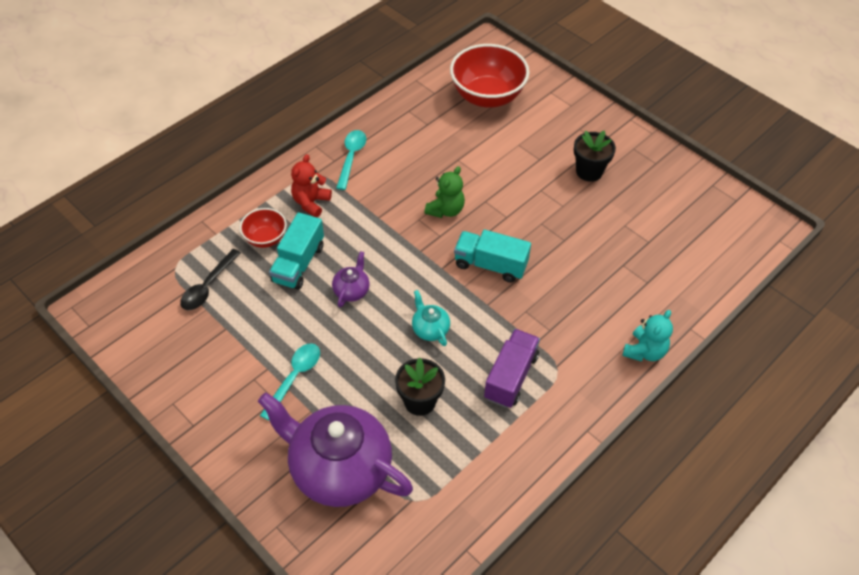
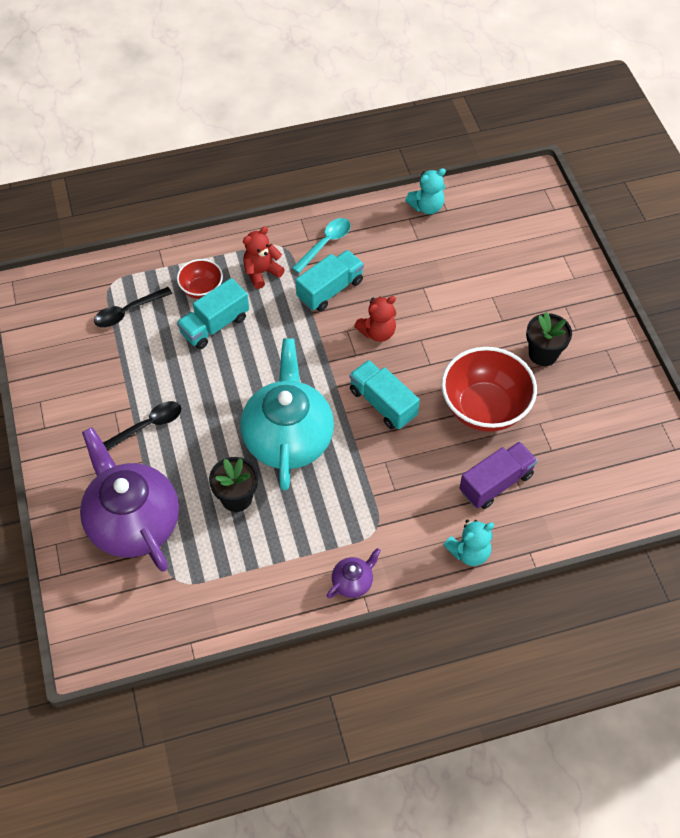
camera: 30 degrees right, 5 degrees up
(294, 377) = (147, 426): turquoise spoon -> black spoon
(352, 290) = (244, 371): purple teapot -> purple teapot (353, 582)
(381, 193) = (330, 290): none -> turquoise truck
(416, 96) = (426, 207): none -> turquoise teddy bear
(430, 329) = (288, 438): turquoise teapot -> turquoise teapot, size x2.39
(445, 210) = (377, 332): green teddy bear -> red teddy bear
(487, 96) = (495, 234): red bowl -> red bowl (484, 408)
(511, 377) = (329, 515): purple truck -> purple truck (496, 483)

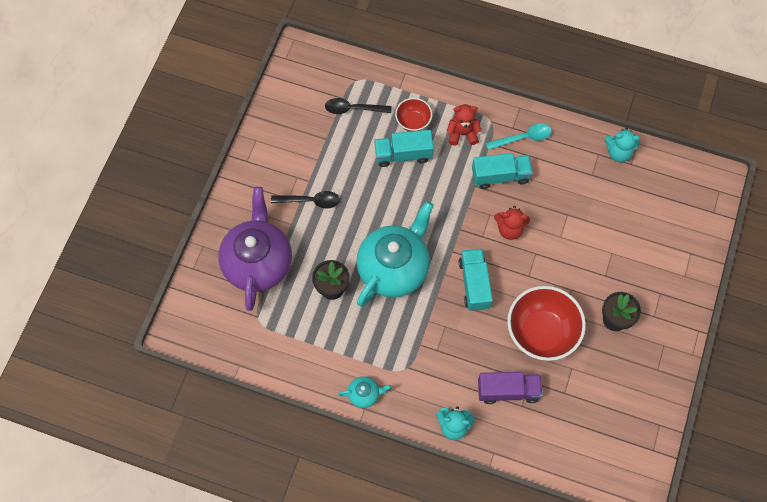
camera: 35 degrees right, 10 degrees up
(353, 582) = (364, 394): purple teapot -> turquoise teapot

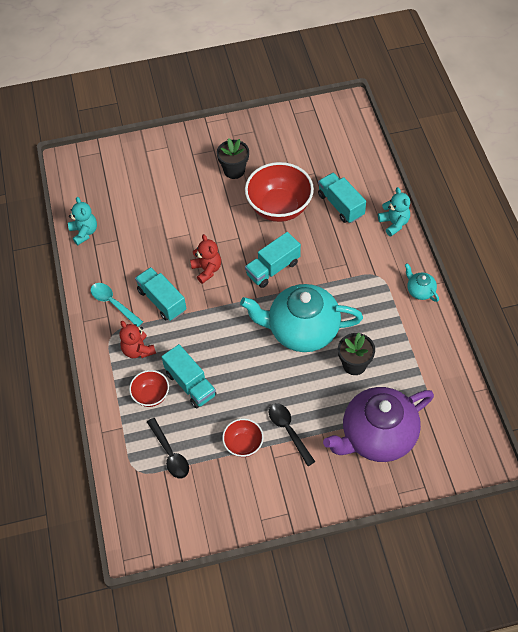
camera: 120 degrees left, 10 degrees down
(323, 162) = (243, 444): none -> red bowl
(508, 391) = (340, 205): purple truck -> turquoise truck

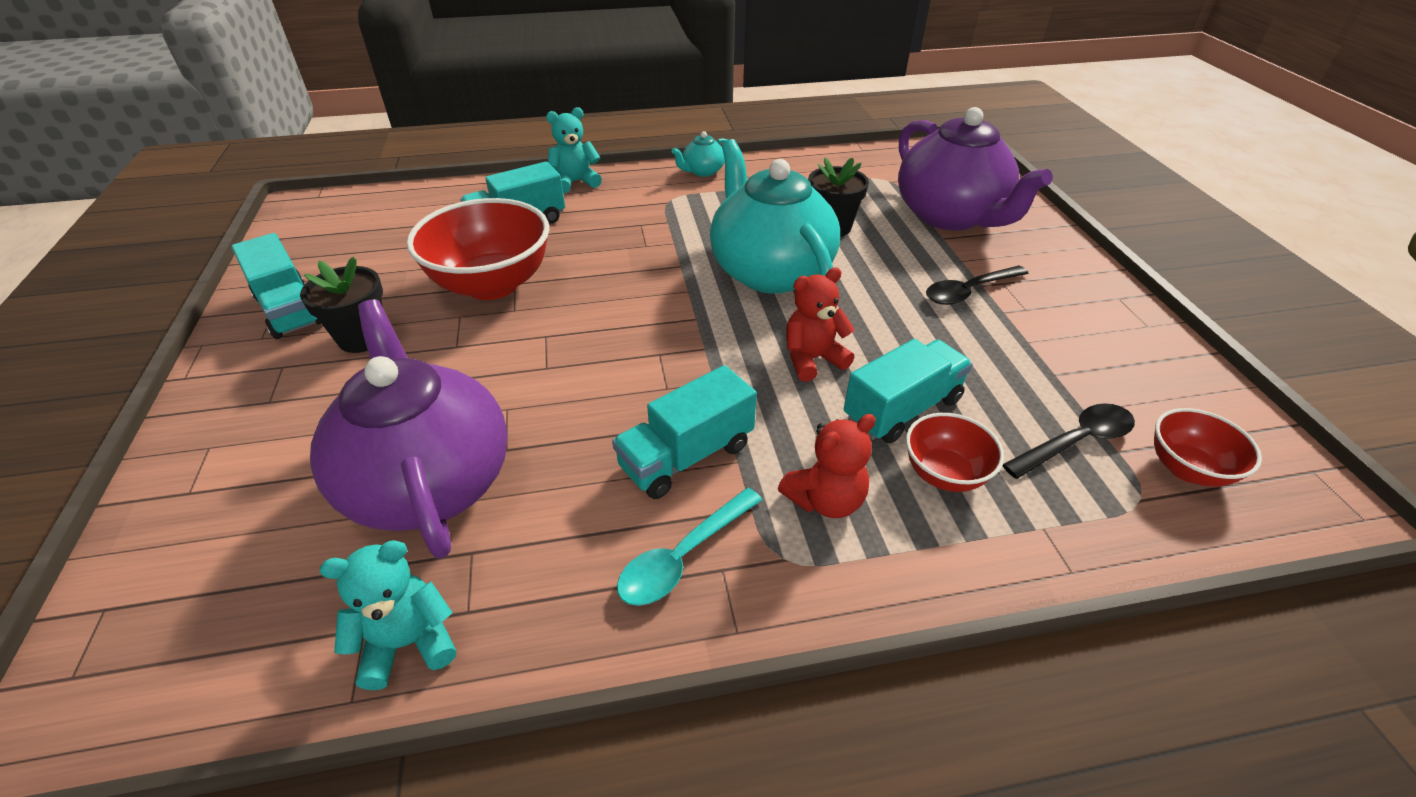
camera: 90 degrees left, 15 degrees down
(150, 218) = (429, 480): none -> purple teapot
(207, 270) = (614, 381): red teddy bear -> red teddy bear (812, 359)
(243, 444) = (1014, 341): red bowl -> red bowl (1187, 469)
(273, 268) = (632, 296): turquoise truck -> turquoise truck (289, 310)
(301, 330) = (769, 271): turquoise teapot -> turquoise teapot turned 150 degrees clockwise

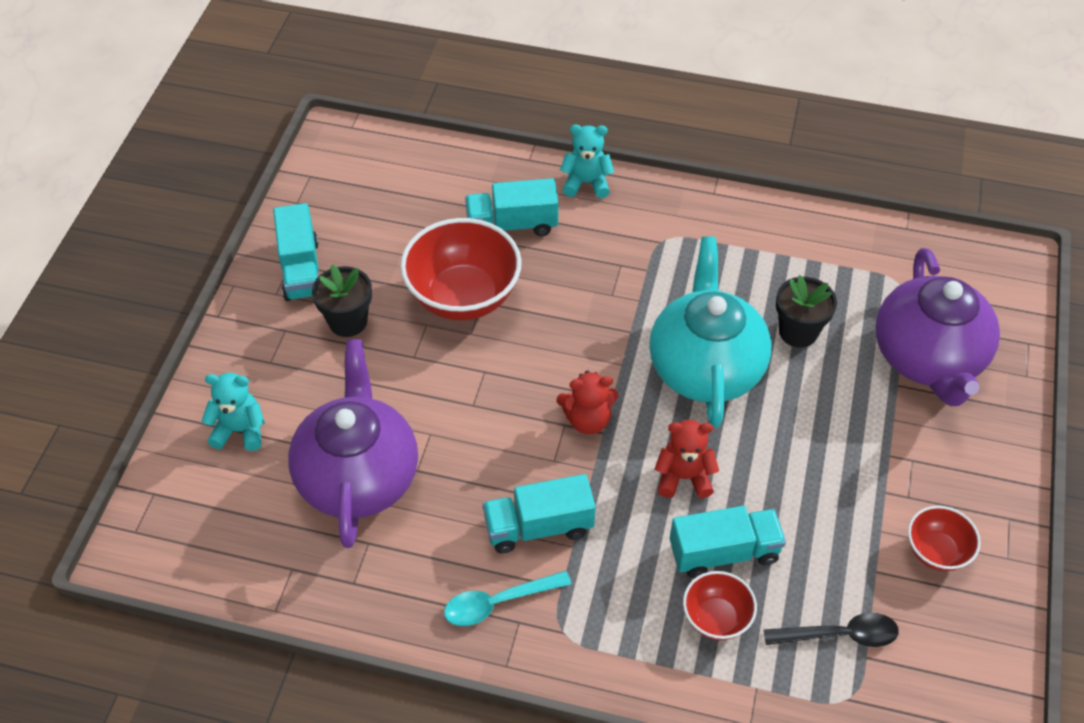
camera: 25 degrees right, 10 degrees up
(408, 642) = (314, 588): turquoise teddy bear -> turquoise teddy bear (240, 430)
(702, 171) = (717, 208): turquoise teapot -> none
(825, 500) = (616, 602): red teddy bear -> red teddy bear (587, 420)
(969, 291) = (871, 458): black spoon -> none
(1187, 469) = (907, 692): red bowl -> red bowl (936, 551)

